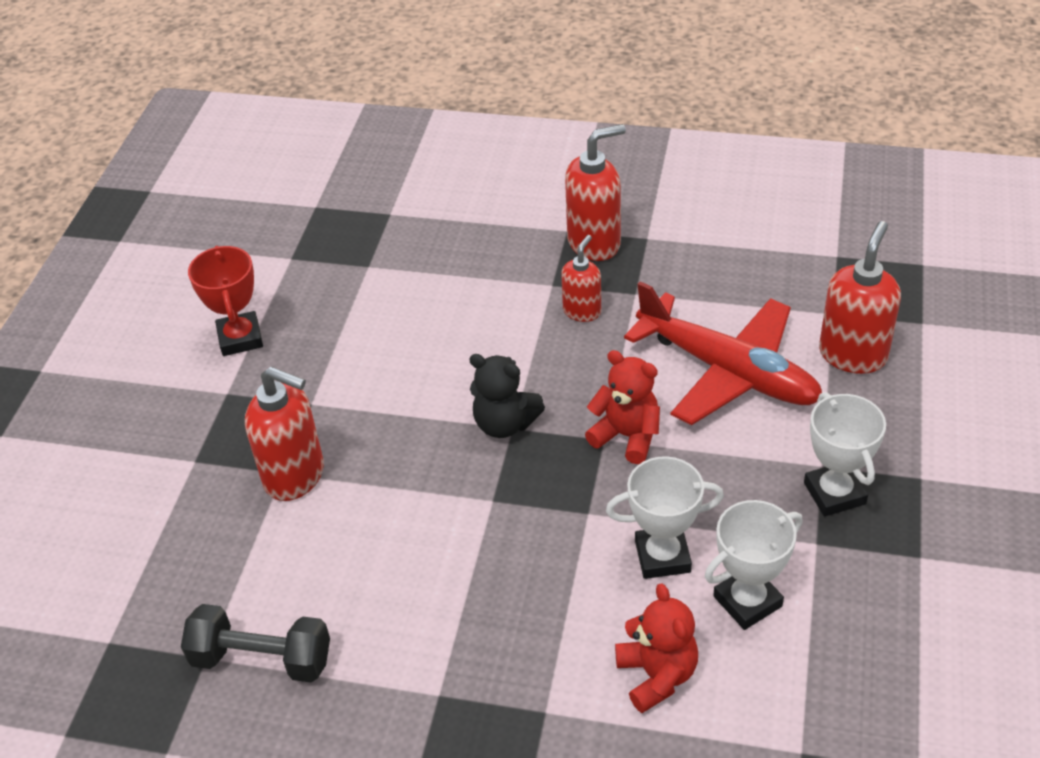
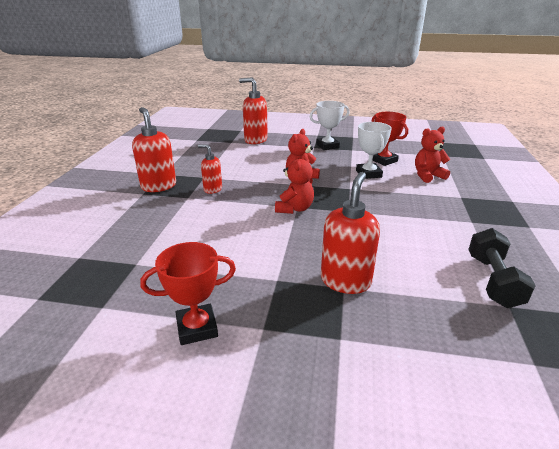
camera: 95 degrees left, 15 degrees down
(504, 424) = (294, 209): black teddy bear -> red teddy bear
(727, 371) = (262, 160): red plane -> none
(747, 601) = (384, 160): white trophy -> red trophy

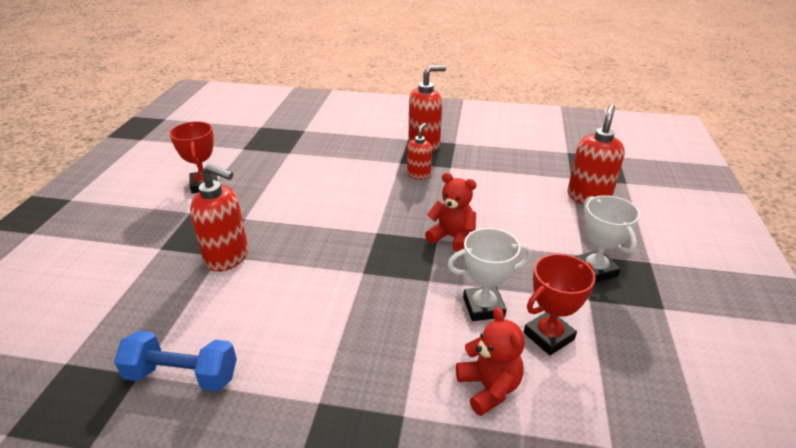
camera: 90 degrees right, 5 degrees up
(294, 209) = (371, 230): red teddy bear -> none
(492, 280) = (182, 375): black dumbbell -> blue dumbbell

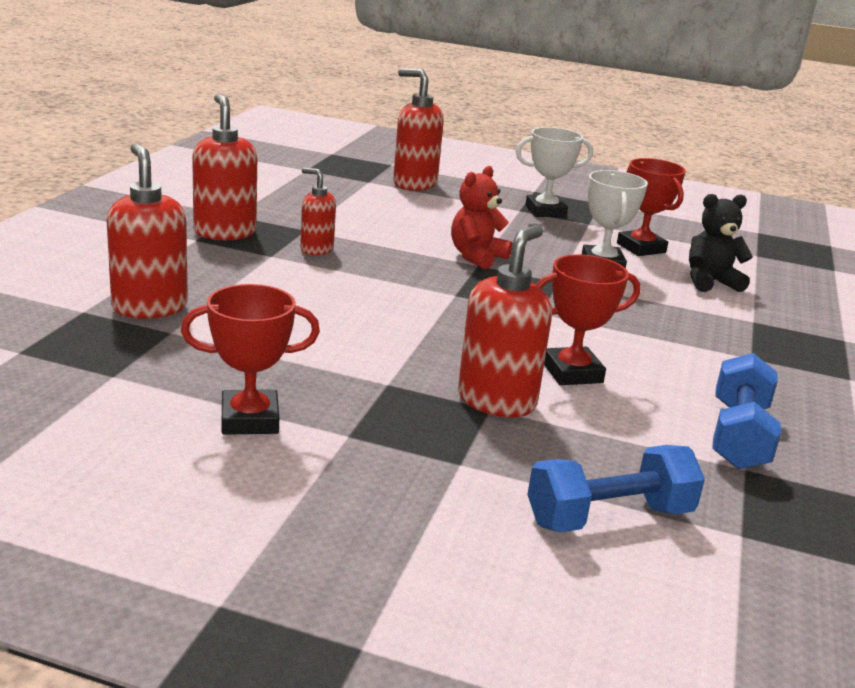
camera: 85 degrees left, 10 degrees down
(98, 303) = (609, 517): none -> blue dumbbell
(269, 289) = (572, 373): none -> red trophy
(314, 143) = (149, 307): none -> red soap dispenser
(488, 388) = (710, 282): red teddy bear -> black teddy bear

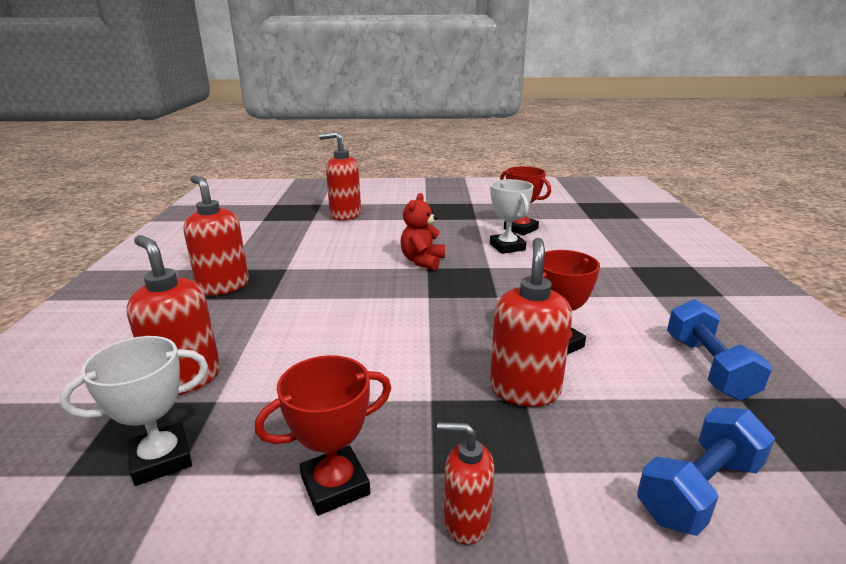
camera: 15 degrees left, 0 degrees up
(316, 250) = (303, 284): red soap dispenser -> red soap dispenser (466, 521)
(545, 211) = (443, 216): white trophy -> white trophy (161, 459)
(710, 282) = (581, 244): black teddy bear -> none

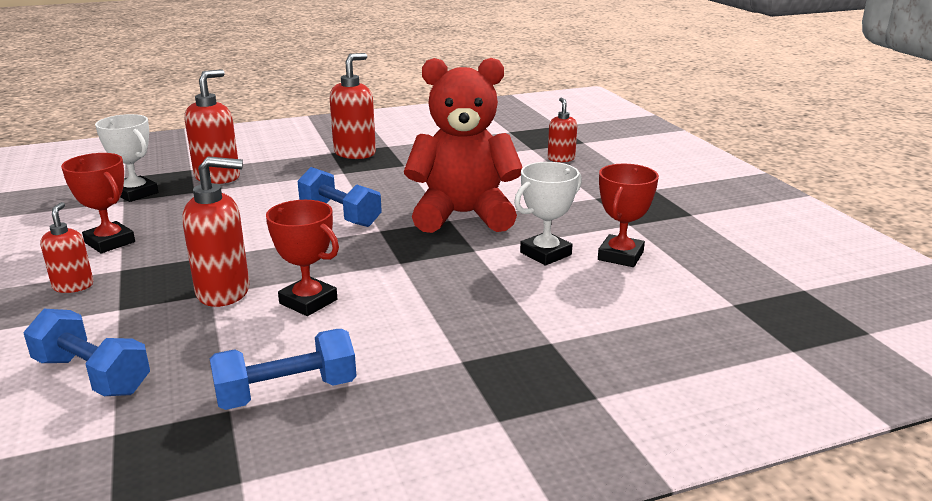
camera: 70 degrees right, 0 degrees up
(345, 215) = (561, 159): red soap dispenser -> red soap dispenser, size x0.60
(380, 311) = (340, 215): none -> blue dumbbell
(422, 261) = (463, 215): red teddy bear -> red teddy bear, size x1.96

